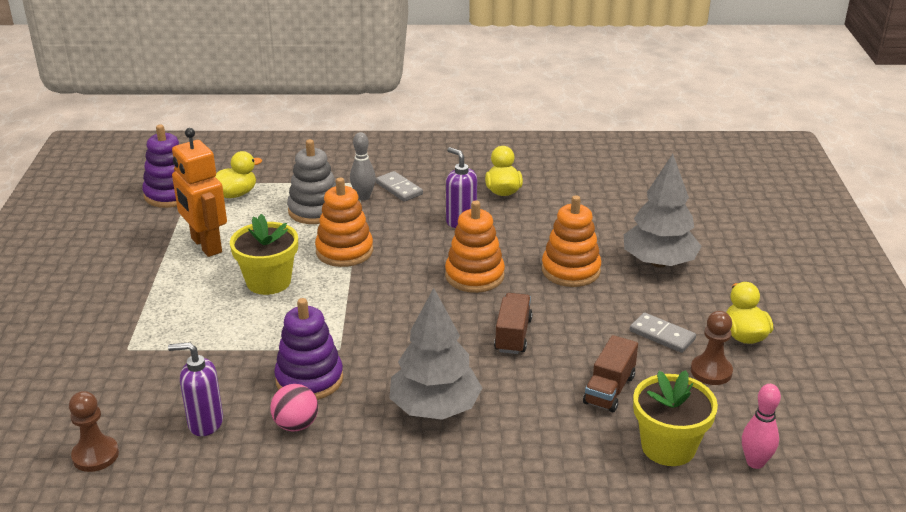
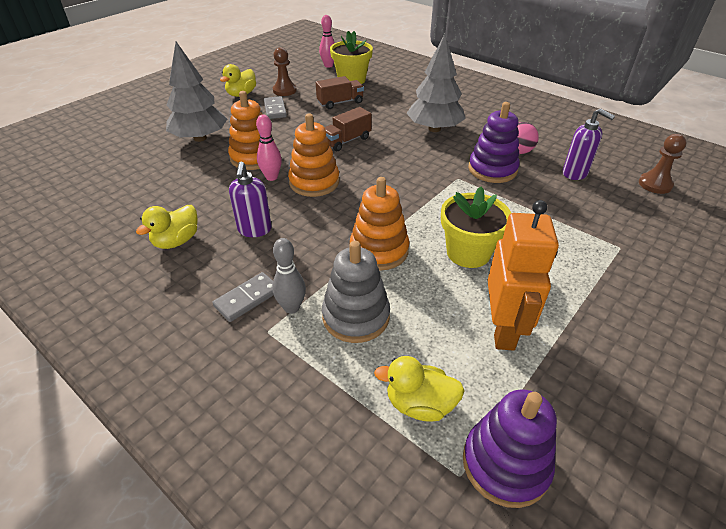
camera: 140 degrees left, 10 degrees up
(399, 188) = (247, 298): grey domino -> grey domino turned 45 degrees clockwise
(519, 262) = (271, 177): none -> pink bowling pin

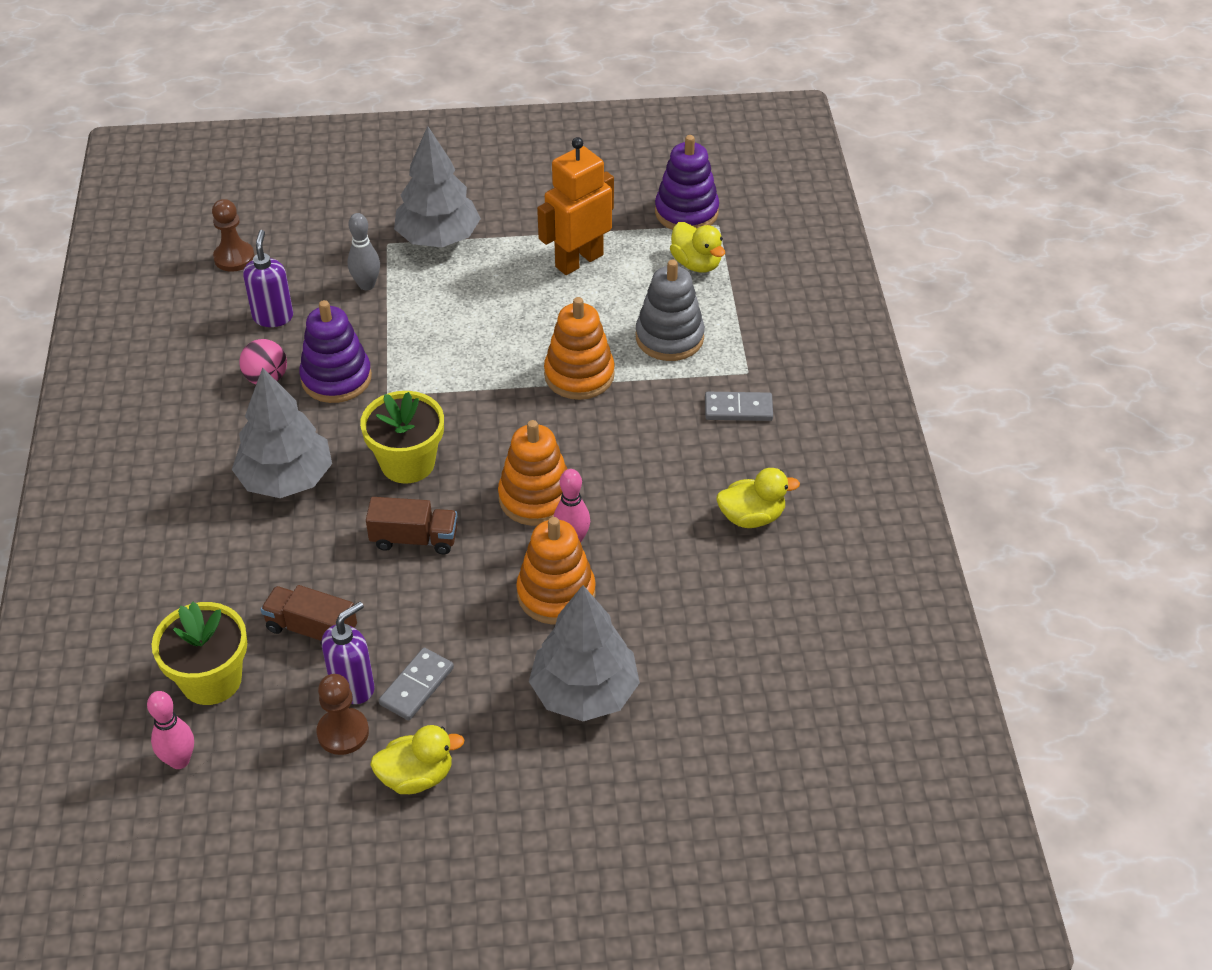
camera: 135 degrees left, 5 degrees up
(254, 230) = (664, 477): purple soap dispenser -> purple soap dispenser (353, 687)
(291, 307) = (710, 377): grey bowling pin -> grey bowling pin (366, 285)
(468, 252) = (510, 322): yellow flower pot -> yellow flower pot (407, 463)
(606, 273) = (438, 238): none -> grey tree

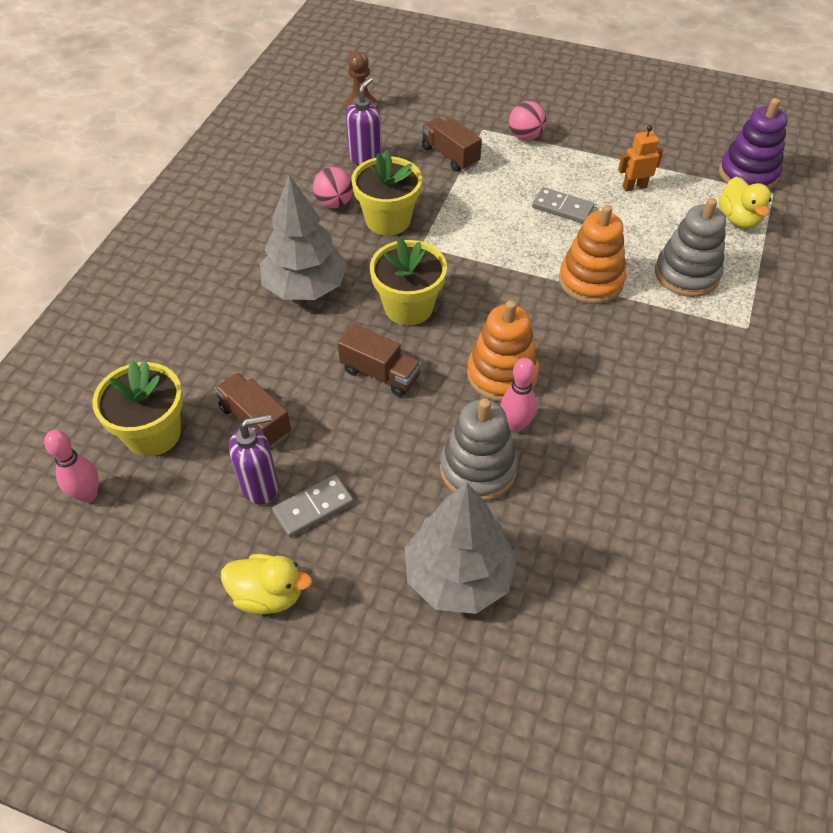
camera: 25 degrees right, 5 degrees up
(336, 378) = (388, 220): purple stacking toy -> yellow flower pot
(343, 732) = (229, 525): brown pawn -> none
(366, 285) = (450, 156): grey bowling pin -> brown truck
(438, 238) = (525, 137): grey tree -> pink ball
(556, 594) = (478, 469): orange stacking toy -> grey stacking toy
(578, 260) = (634, 187): orange robot -> orange robot, size x0.53
(738, 409) = (724, 358): grey domino -> grey domino (562, 208)
(751, 517) = (695, 464): yellow duck -> none

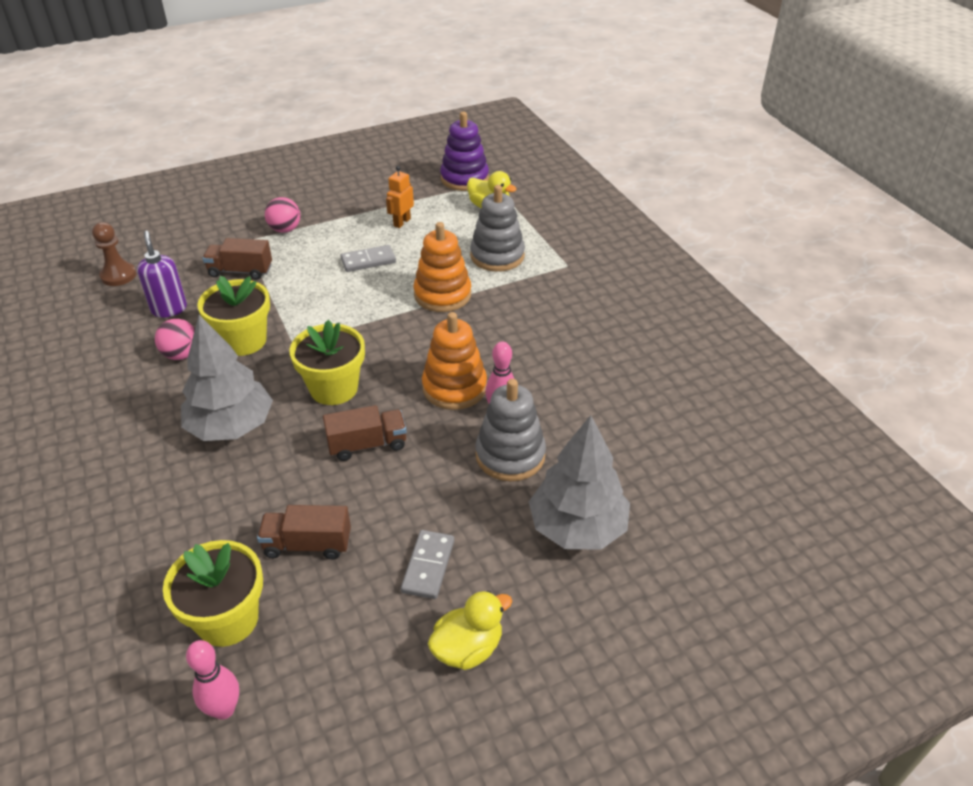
camera: 45 degrees left, 10 degrees down
(260, 486) = (369, 584): purple soap dispenser -> none

